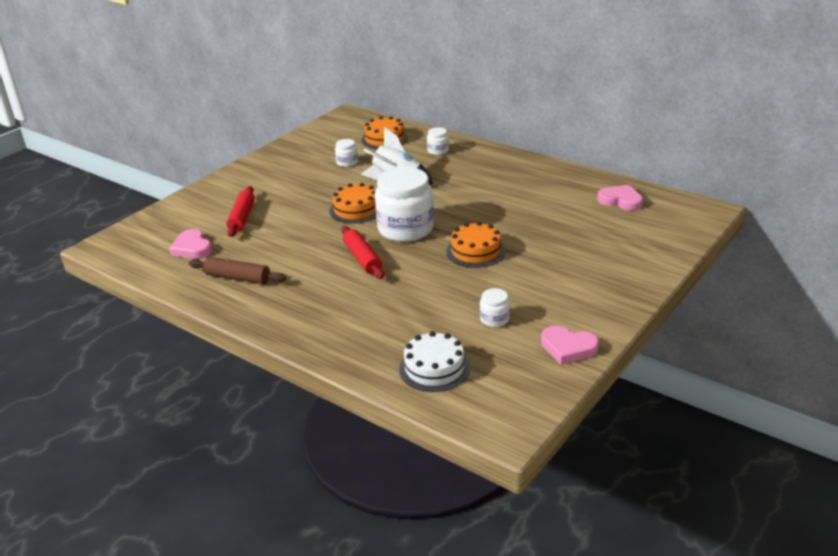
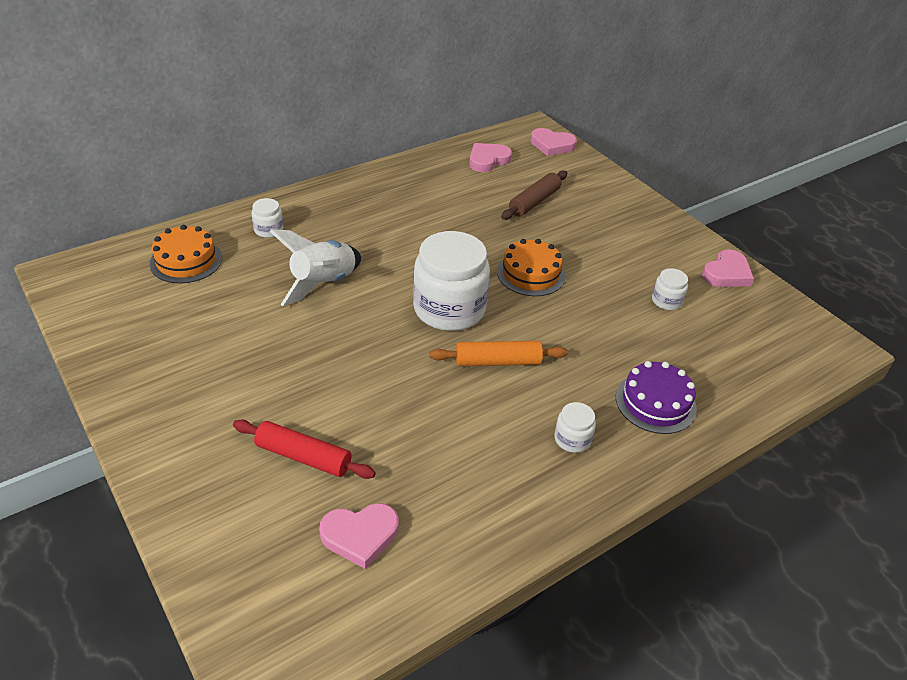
camera: 75 degrees left, 10 degrees up
(238, 278) = (481, 493): brown rolling pin -> brown rolling pin (534, 202)
(347, 163) = (225, 311): white jar -> white jar (572, 439)
(356, 209) = (369, 336): orange cake -> none
(360, 331) = (655, 402): none -> purple cake
(362, 259) = (497, 362): red rolling pin -> orange rolling pin
(434, 368) = (738, 365): white cake -> none
(686, 223) = (552, 145): none -> pink heart

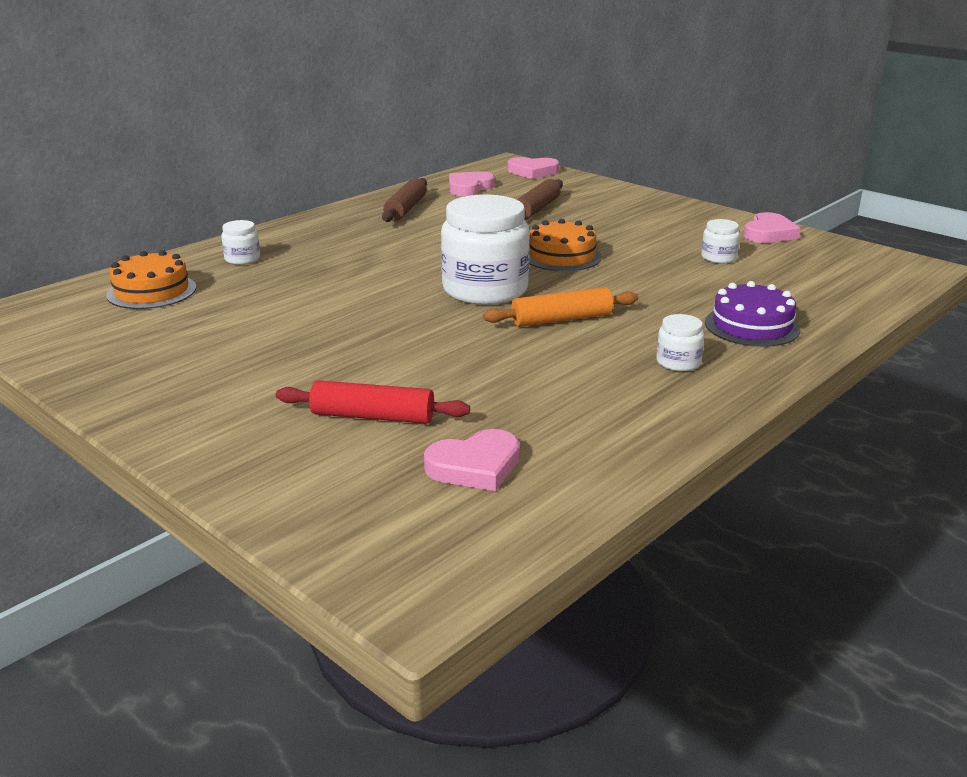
camera: 10 degrees left, 15 degrees down
(323, 284) = (328, 289): white rocket -> none
(423, 182) = (405, 209): none -> brown rolling pin

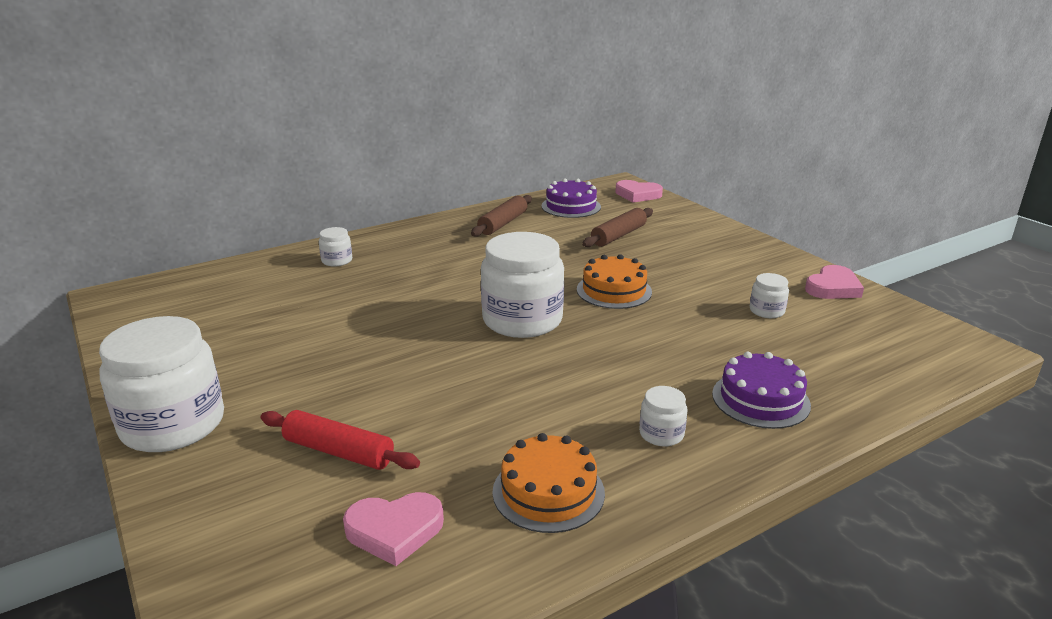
camera: 15 degrees right, 0 degrees up
(152, 291) = (245, 285): orange cake -> orange cake (548, 492)
(172, 419) = (173, 425): none -> white jar
(469, 188) = (571, 206): pink heart -> purple cake
(561, 319) = (574, 364): orange rolling pin -> none

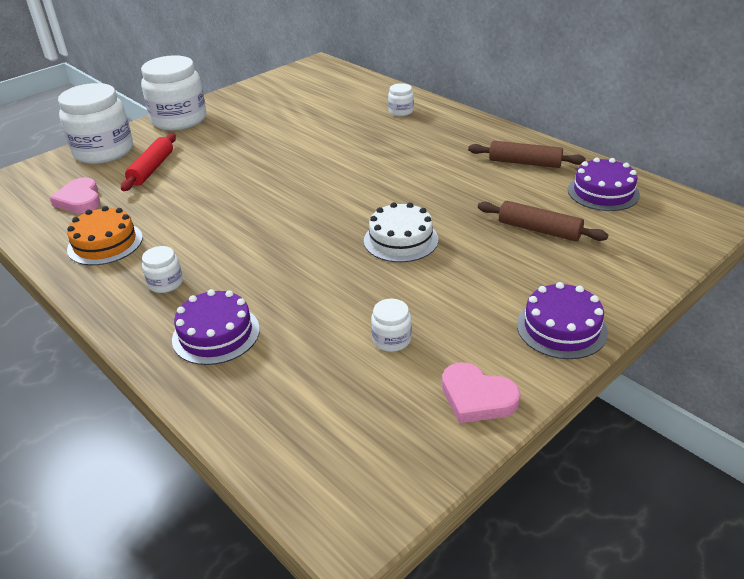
camera: 80 degrees right, 10 degrees up
(522, 320) = (327, 202): white jar -> white jar (103, 151)
(614, 290) = (401, 240): orange cake -> white cake
(637, 194) = (684, 231): pink heart -> none
(751, 249) = (561, 328): none -> purple cake

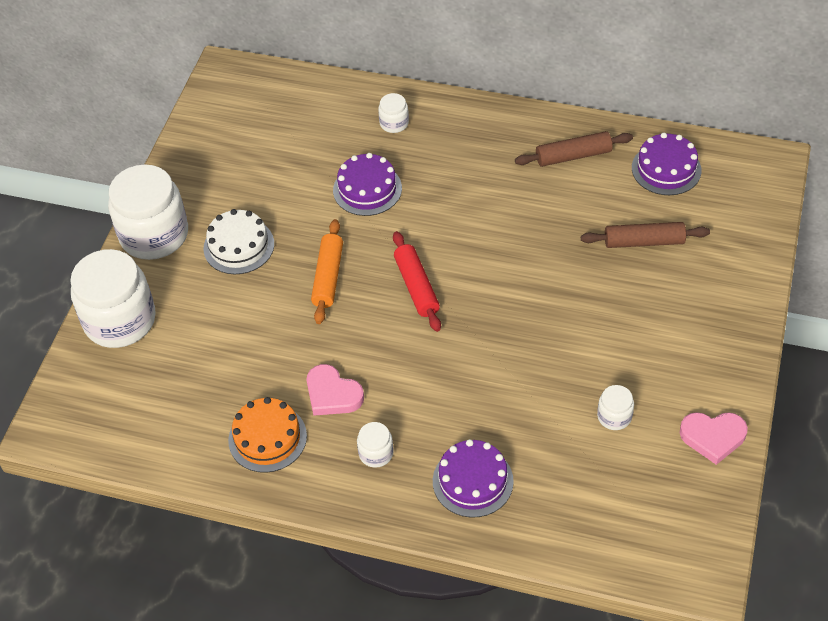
camera: 30 degrees left, 15 degrees up
(80, 200) = (176, 398): pink heart -> pink heart (332, 394)
(151, 169) = (206, 323): red rolling pin -> red rolling pin (416, 287)
(260, 172) = (328, 277): none -> orange rolling pin
(401, 240) = (538, 307): white cake -> white cake (239, 246)
(561, 328) = (728, 343): purple cake -> purple cake (367, 189)

